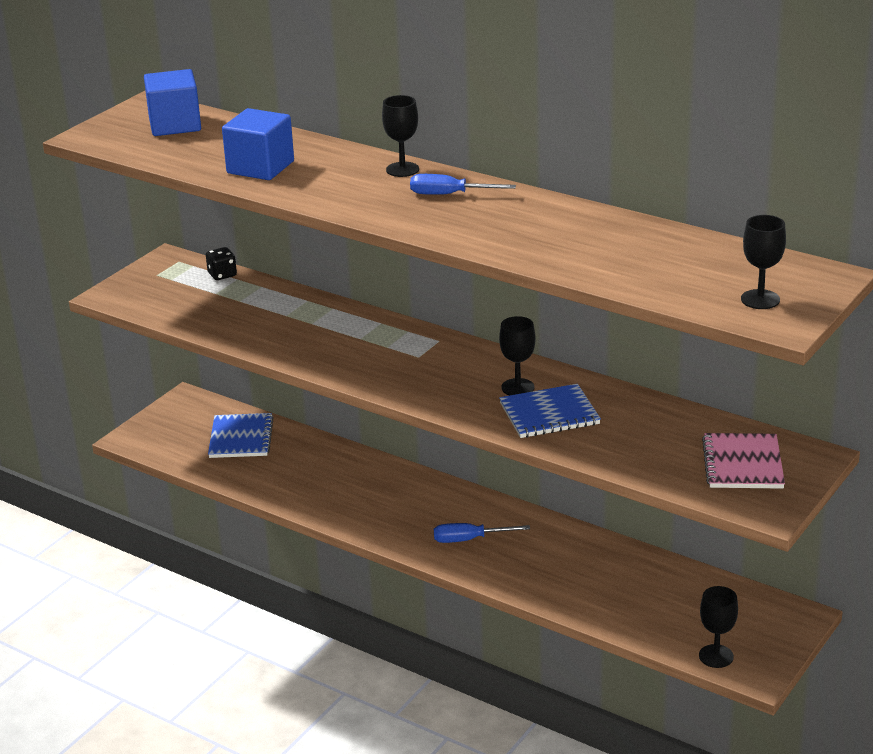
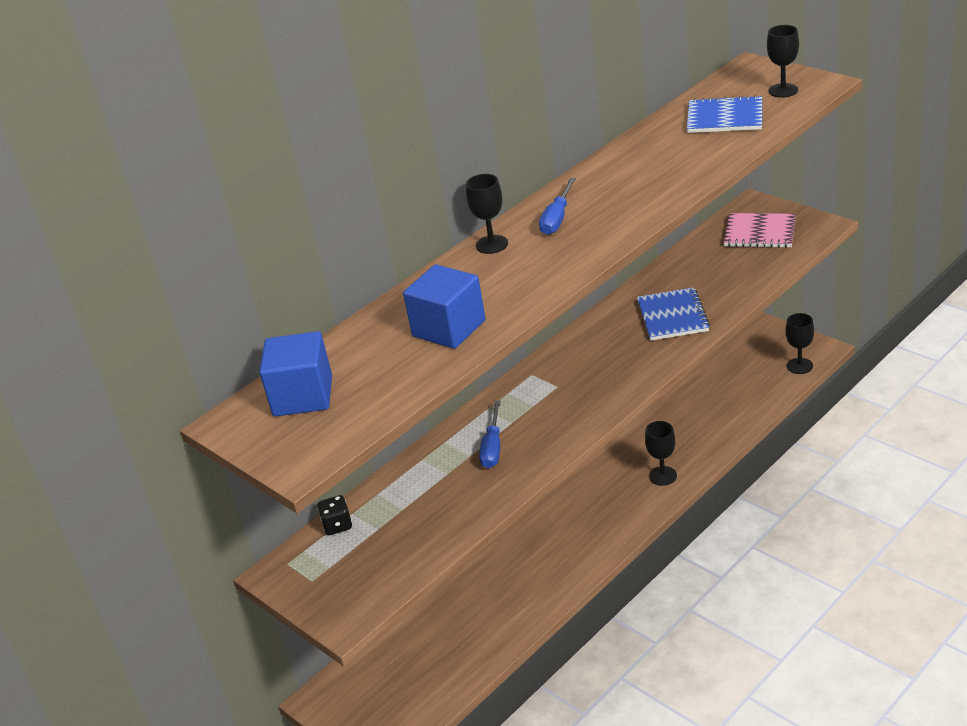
camera: 75 degrees left, 5 degrees up
(241, 438) = (415, 648): blue notebook -> blue notebook (725, 117)
(469, 539) = (630, 486): blue screwdriver -> blue screwdriver (493, 447)
(518, 387) = (626, 331): black goblet -> black goblet (663, 476)

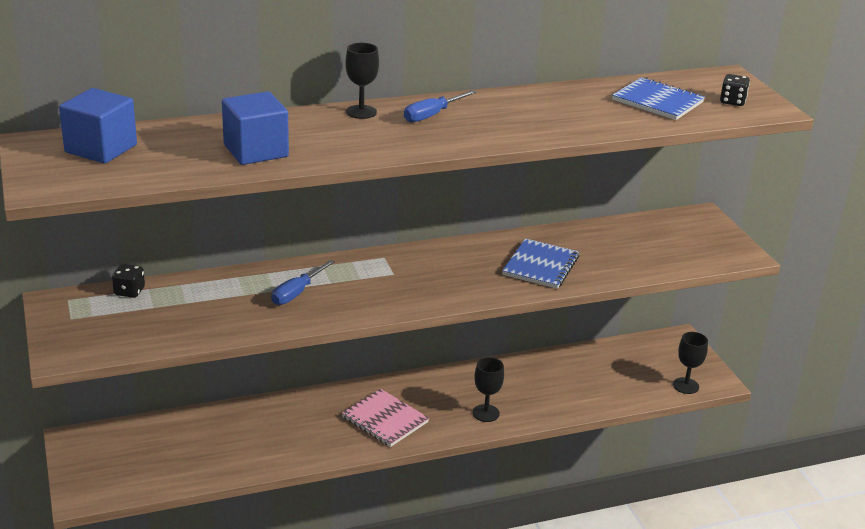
camera: 20 degrees right, 5 degrees down
(760, 232) = (683, 237): pink notebook -> pink notebook (385, 420)
(783, 90) = (732, 101): black goblet -> black dice

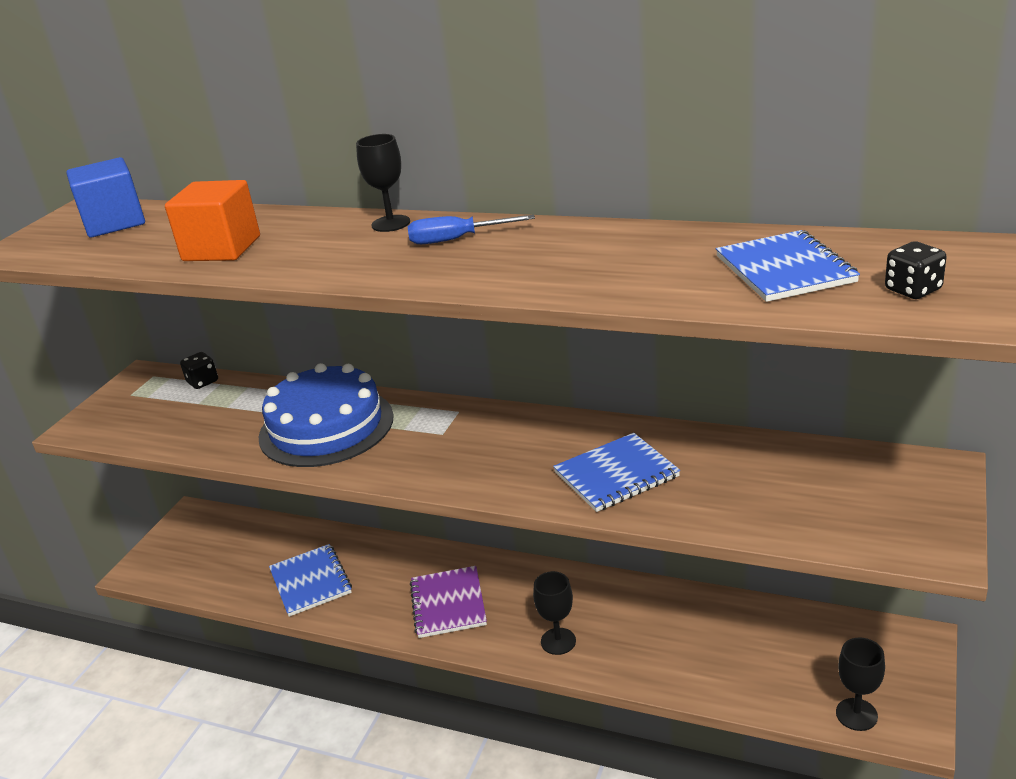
camera: 45 degrees right, 0 degrees up
(256, 151) = (221, 248): blue cube -> orange cube
(258, 445) = (310, 582): none -> blue notebook
(297, 293) = (326, 426): blue screwdriver -> blue cake
(385, 420) = (448, 603): pink notebook -> purple notebook

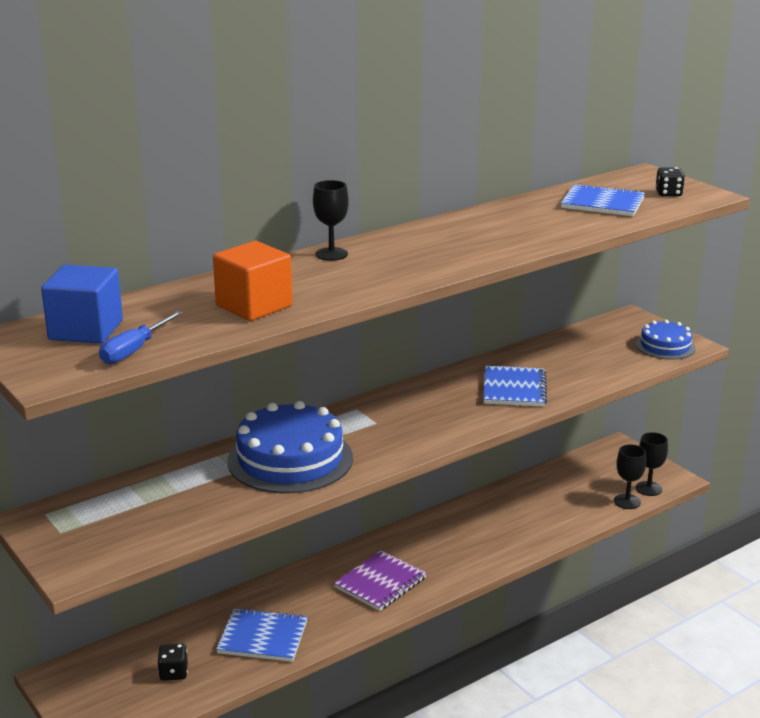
camera: 60 degrees left, 5 degrees down
(203, 382) = (109, 492): black dice -> black dice (173, 673)
(448, 603) = (380, 583): purple notebook -> purple notebook turned 75 degrees counterclockwise
(456, 239) = (404, 246): blue screwdriver -> blue screwdriver (134, 350)
(558, 641) = (476, 554): black goblet -> black goblet (627, 501)
(898, 530) = (665, 346): none -> blue cake

